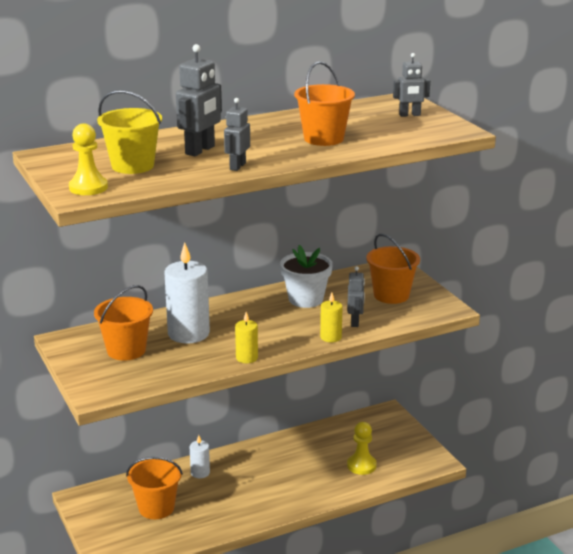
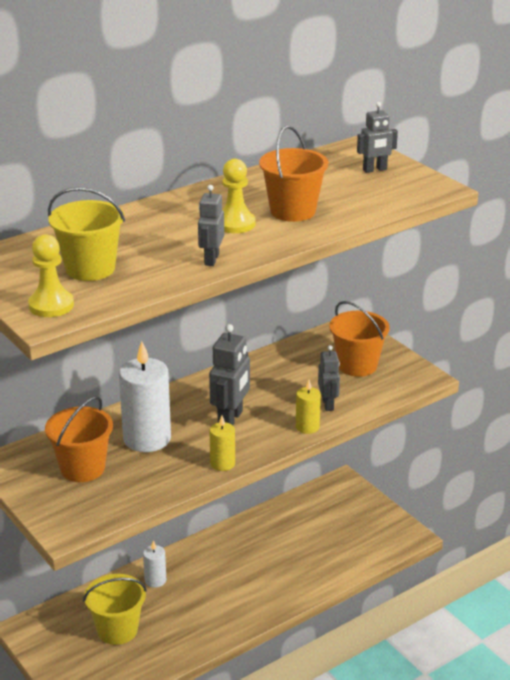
camera: 10 degrees left, 5 degrees up
(156, 508) = (117, 630): orange bucket -> yellow bucket
(200, 150) = (159, 239): grey robot -> grey robot (230, 419)
(306, 299) = (265, 380): white flower pot -> none
(361, 465) = (331, 550): yellow pawn -> yellow pawn (235, 224)

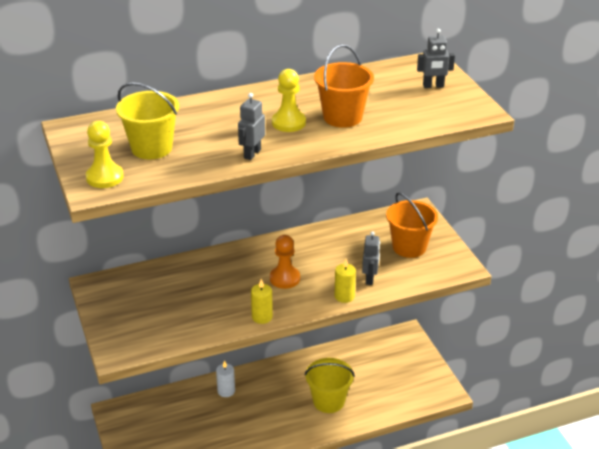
camera: 15 degrees right, 5 degrees up
(82, 468) = (151, 301): orange bucket -> none
(117, 630) = (182, 427): yellow bucket -> yellow bucket (328, 401)
(147, 438) = (211, 284): white candle -> none
(230, 419) = (284, 278): grey robot -> orange pawn

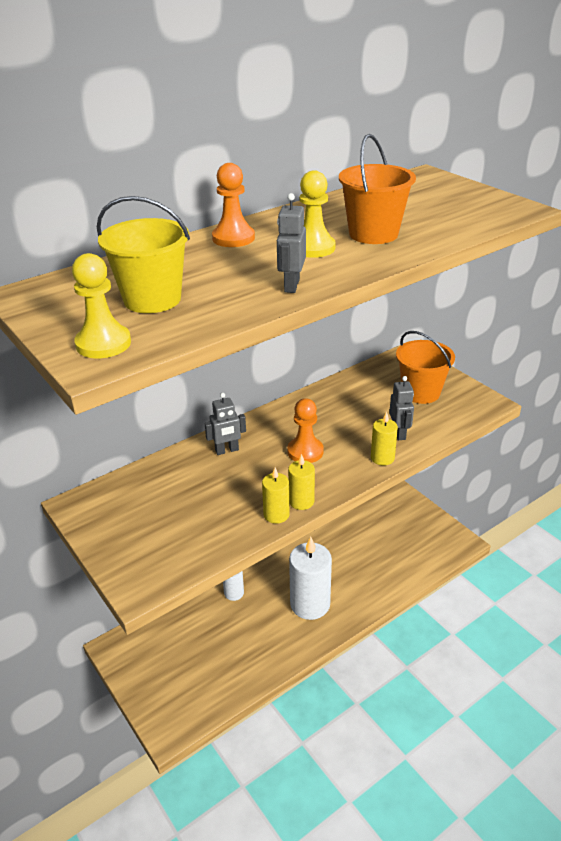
camera: 15 degrees left, 0 degrees up
(236, 103) = (233, 238): none -> orange pawn
(238, 323) = (276, 514): none -> yellow candle
(286, 414) = (310, 604): none -> white candle
(328, 401) = (348, 579): yellow bucket -> none
(433, 86) = (449, 194): grey robot -> grey robot (227, 450)

